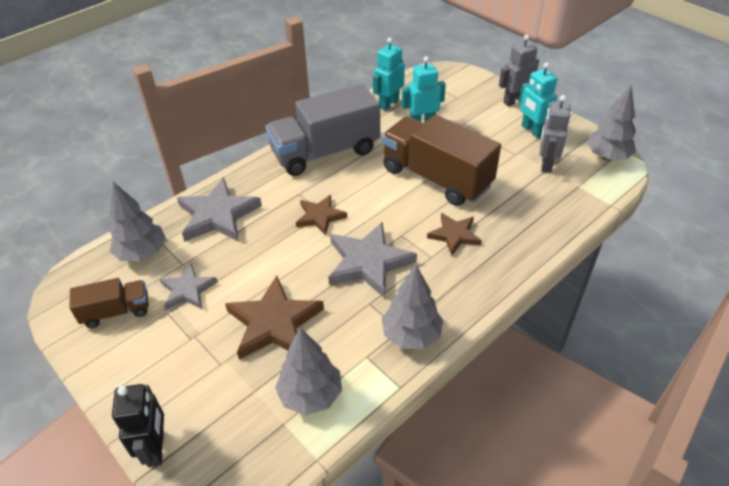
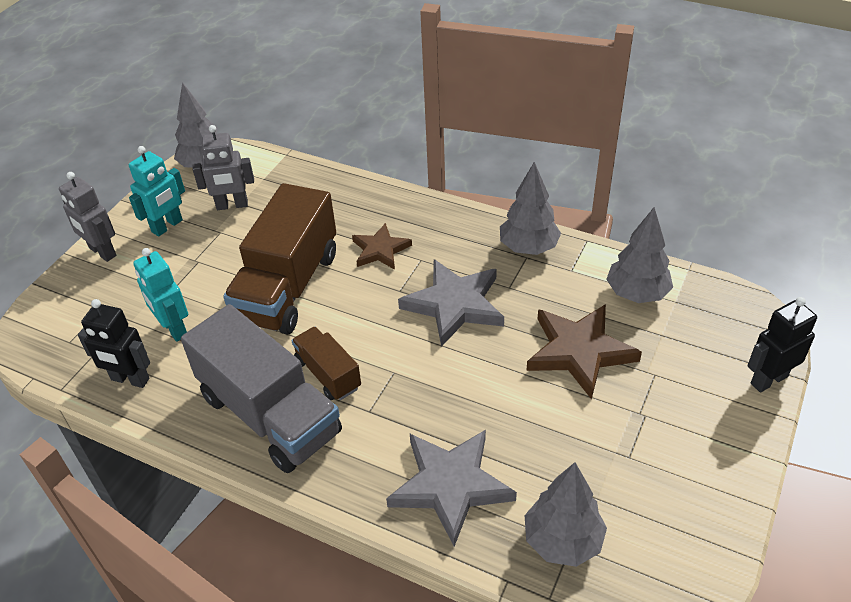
camera: 110 degrees left, 0 degrees up
(116, 311) = (663, 512): brown truck -> brown truck (328, 374)
(188, 290) = (587, 453): grey star -> none
(320, 216) = (402, 372): brown star -> none
(388, 104) = (130, 379): turquoise robot -> black robot

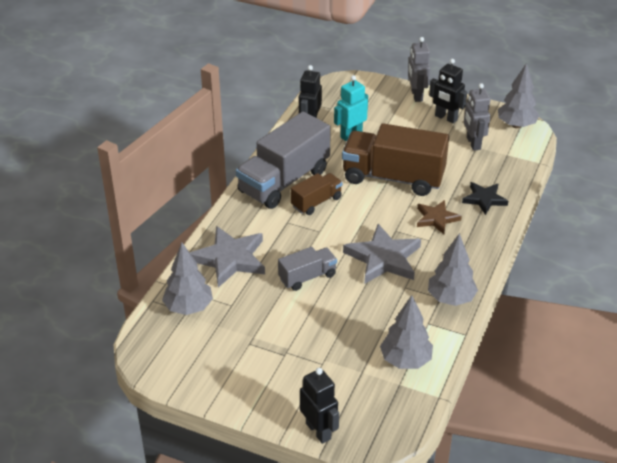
camera: 85 degrees right, 5 degrees down
(102, 252) = (416, 95): grey robot -> grey robot turned 45 degrees counterclockwise
(167, 226) = (446, 118): turquoise robot -> black robot
(348, 205) = (484, 199): none -> black star
(491, 387) = (307, 277): none -> grey truck
(579, 352) = (342, 323): brown star -> none

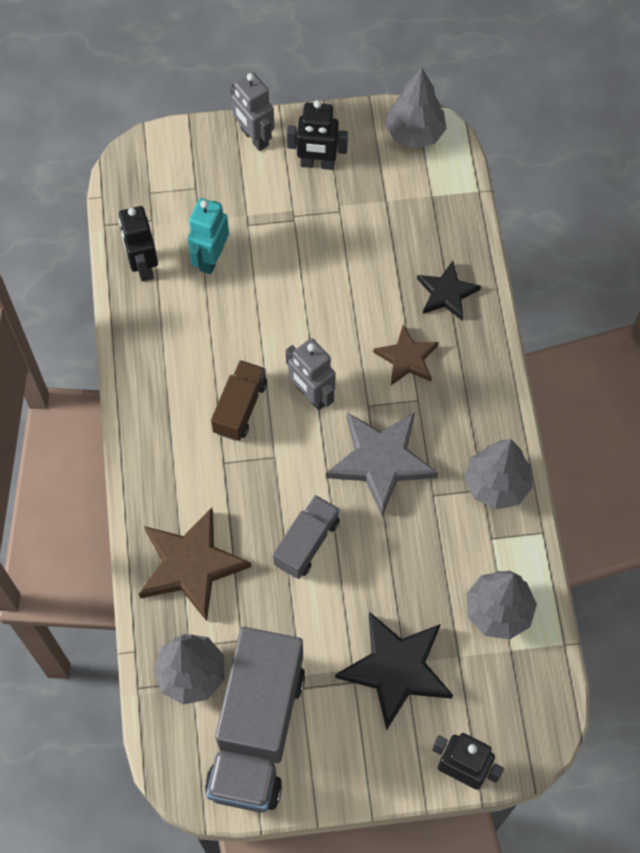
camera: 30 degrees left, 25 degrees up
(230, 259) = (191, 565): grey star -> brown star
(284, 181) = (175, 391): grey truck -> grey truck (257, 730)
(316, 360) = (396, 669): none -> black star
(393, 178) = (312, 312): brown truck -> none
(473, 143) = (378, 196): grey robot -> grey robot (311, 395)

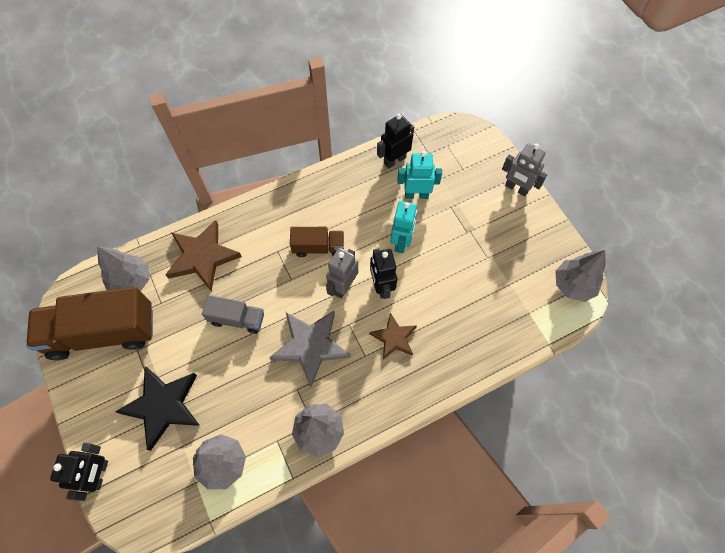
camera: 70 degrees right, 0 degrees up
(254, 137) = (516, 188): grey robot -> grey robot turned 90 degrees counterclockwise
(257, 730) = (103, 332): grey truck -> brown truck
(275, 302) = (401, 242): none -> turquoise robot
(317, 164) = (516, 232): black robot -> black robot (381, 286)
(446, 293) = (456, 348): black star -> none

